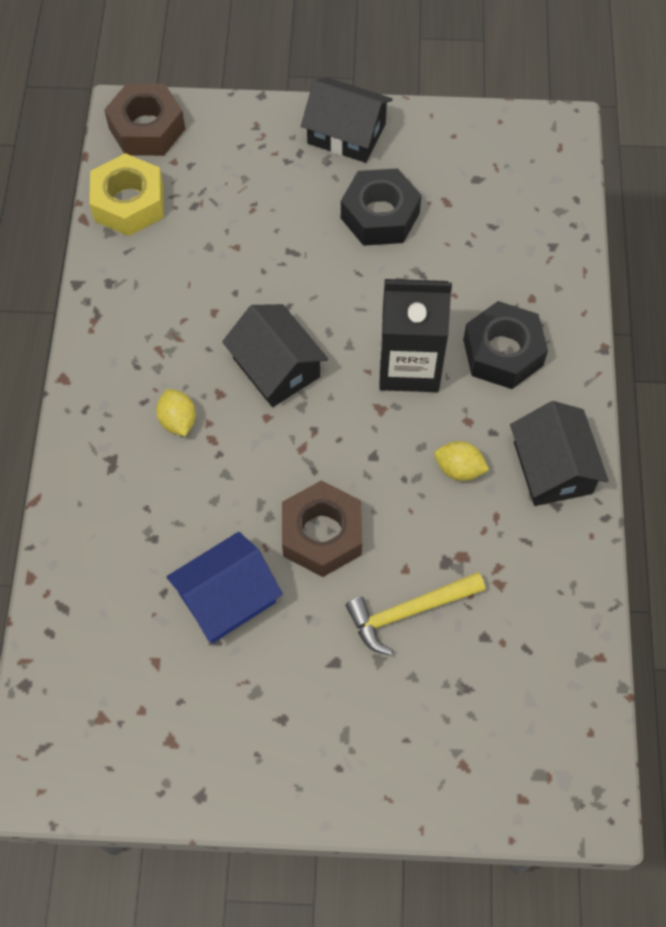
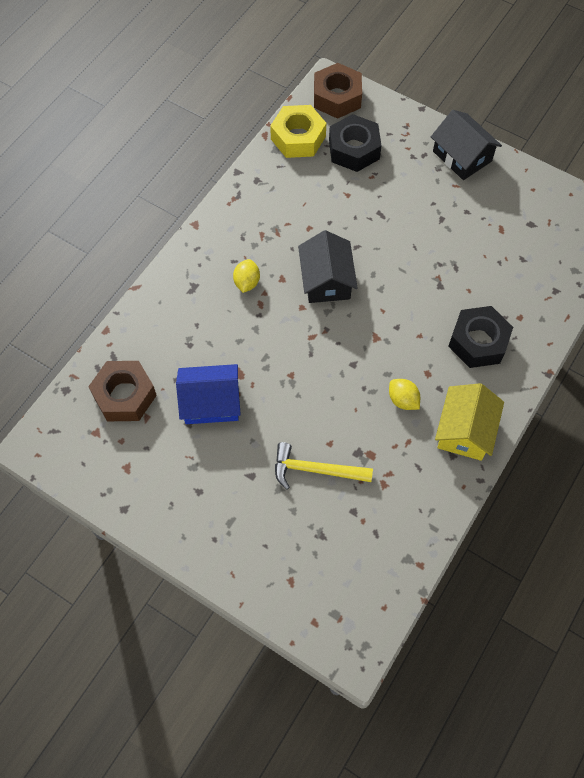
camera: 30 degrees right, 0 degrees up
(322, 534) = (291, 395): brown nut -> brown nut (124, 395)
(380, 215) = (451, 217): black nut -> black nut (354, 149)
(409, 365) = (411, 320): black carton -> none
(552, 467) = (465, 430): black house -> yellow house

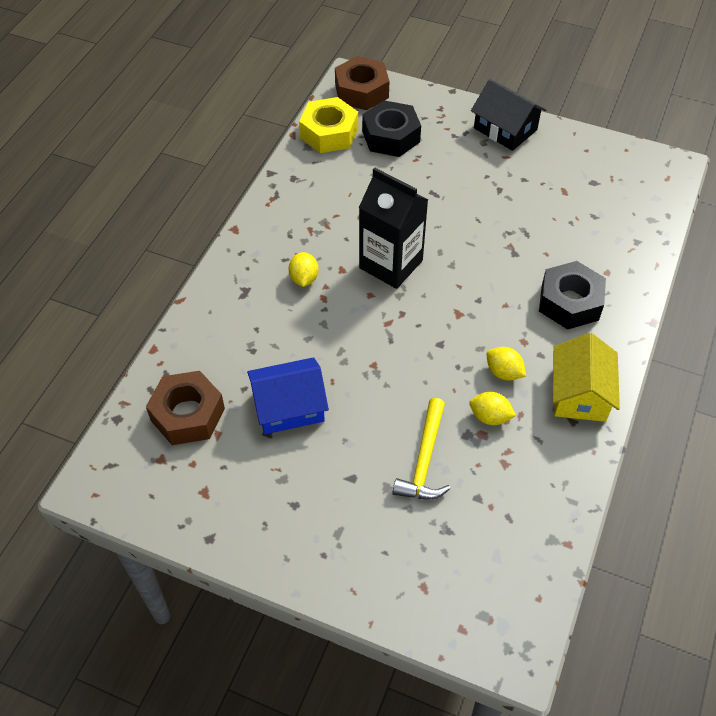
camera: 10 degrees left, 10 degrees down
(315, 470) = (424, 460): yellow hammer -> yellow hammer turned 75 degrees counterclockwise
(326, 280) = (391, 264): black house -> black carton
(381, 440) = (490, 417): none -> yellow lemon

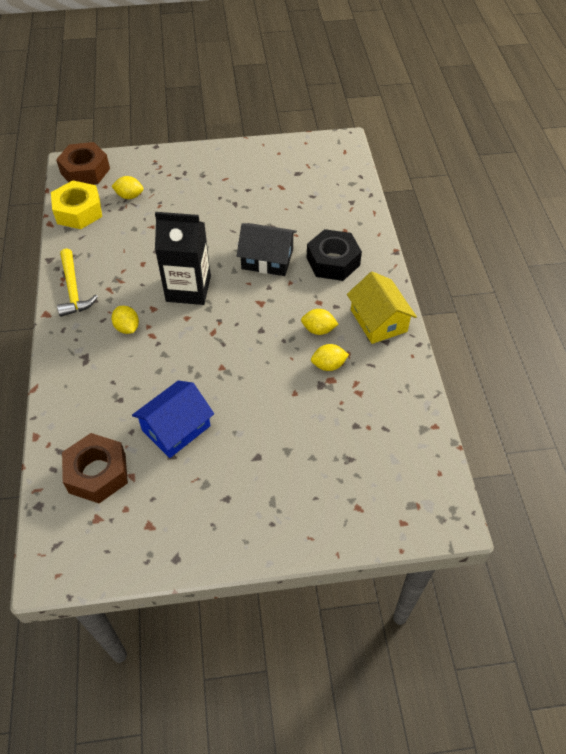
camera: 30 degrees left, 0 degrees up
(391, 136) = (129, 196): black nut -> yellow lemon
(424, 460) = (301, 418): yellow hammer -> yellow hammer (73, 289)
(505, 129) = (212, 159): black house -> black house (267, 259)

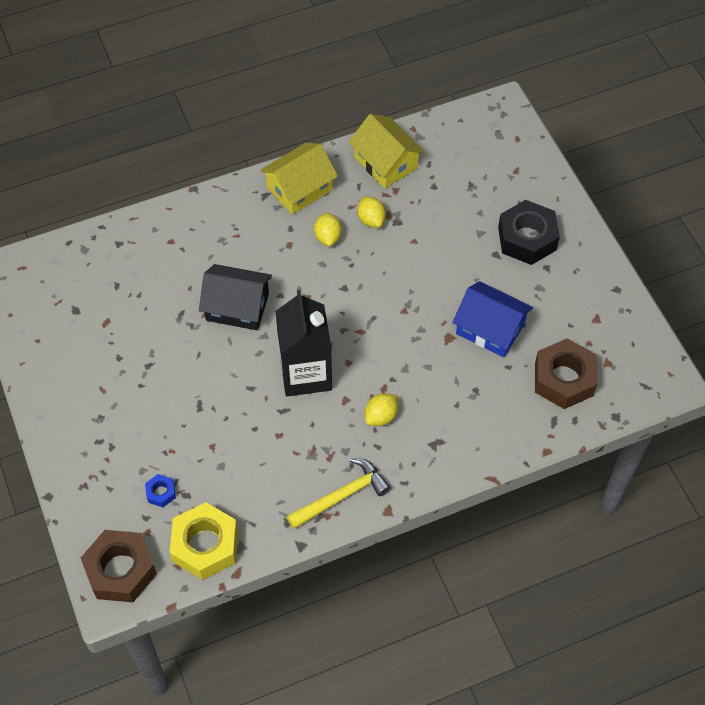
camera: 105 degrees left, 5 degrees up
(129, 196) = (161, 493): yellow lemon -> blue nut
(267, 259) = (237, 307): black house -> black house turned 75 degrees counterclockwise
(333, 261) = (224, 243): black nut -> black nut (527, 238)
(395, 392) = (386, 162): none -> yellow house

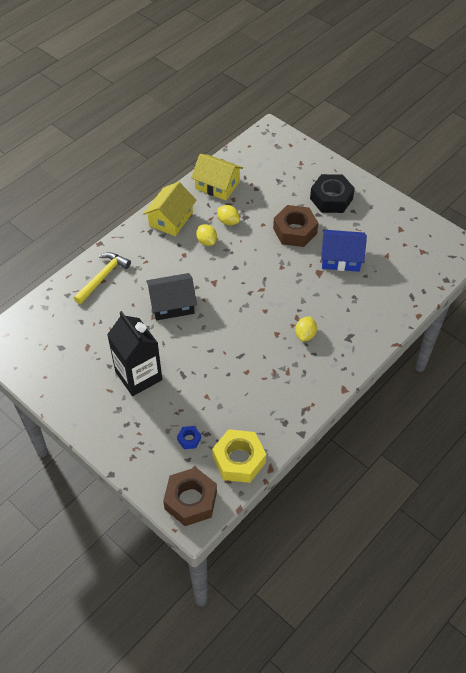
camera: 25 degrees left, 5 degrees down
(305, 373) = (241, 327): black carton -> black carton (138, 376)
(342, 496) = (310, 392): yellow hammer -> yellow hammer (103, 277)
(564, 379) = (403, 270): brown nut -> brown nut (295, 231)

